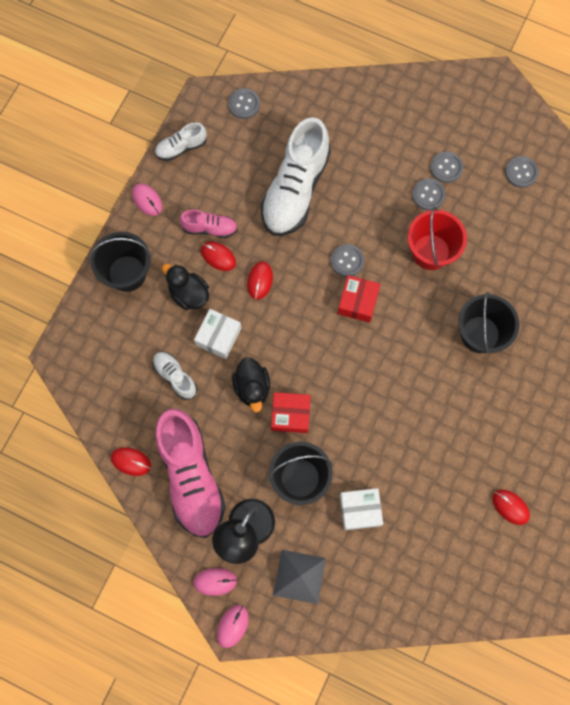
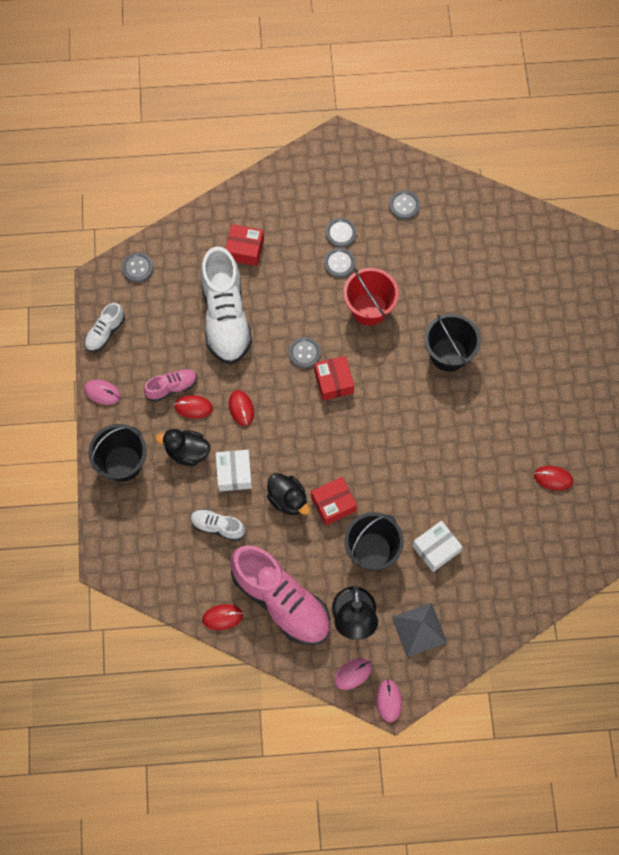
camera: 30 degrees left, 5 degrees down
(349, 137) = (245, 249): none -> red box

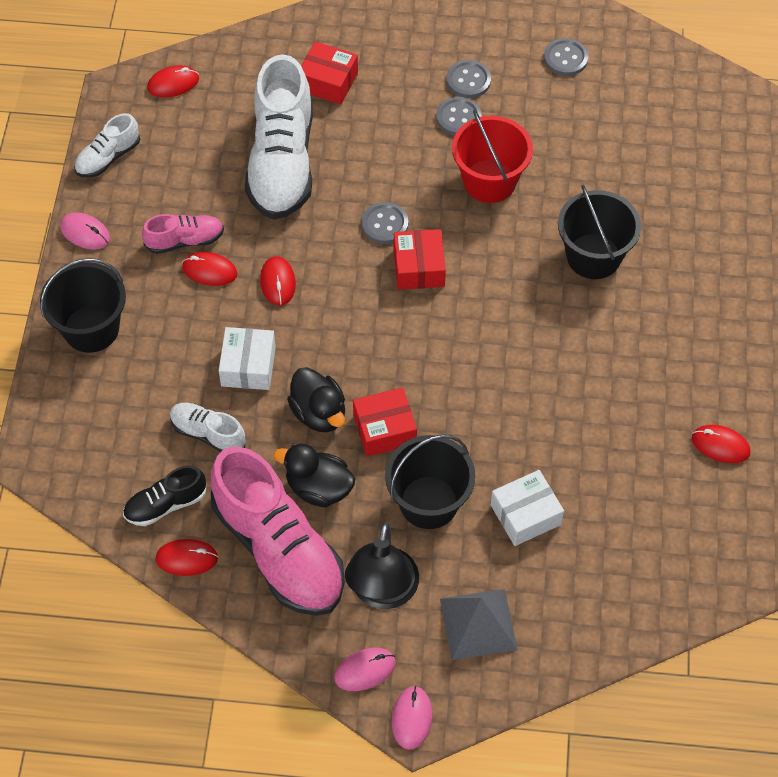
camera: 10 degrees right, 10 degrees down
(137, 268) = (173, 84): grey button -> red mouse
(187, 452) = (187, 327): black duck -> black duck (318, 488)
(200, 582) = (165, 504): none -> black shoe

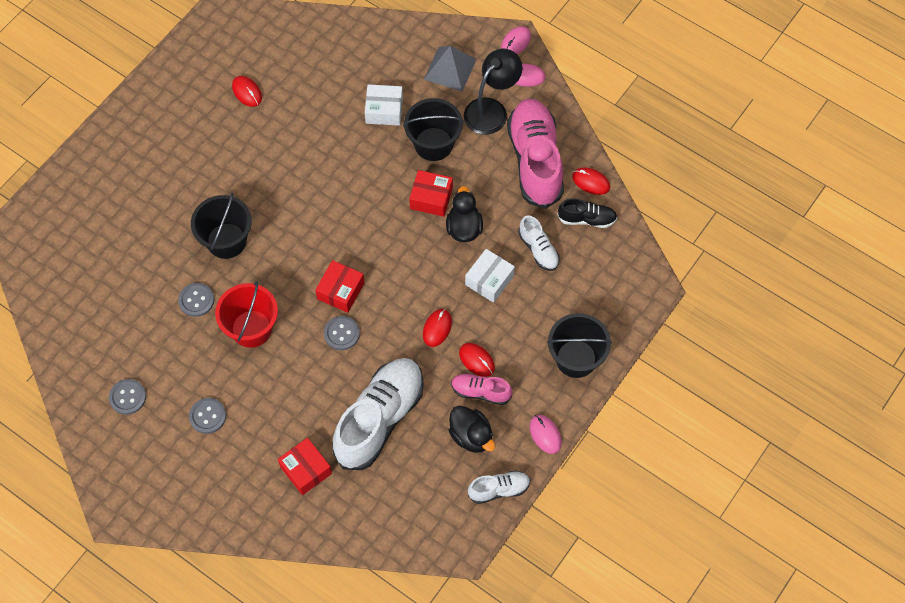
camera: 150 degrees left, 5 degrees up
(173, 84) = (418, 531): red mouse -> none
(318, 488) = (491, 183): black duck -> black duck (471, 436)
(458, 117) = (236, 389): grey button -> grey button (196, 300)

